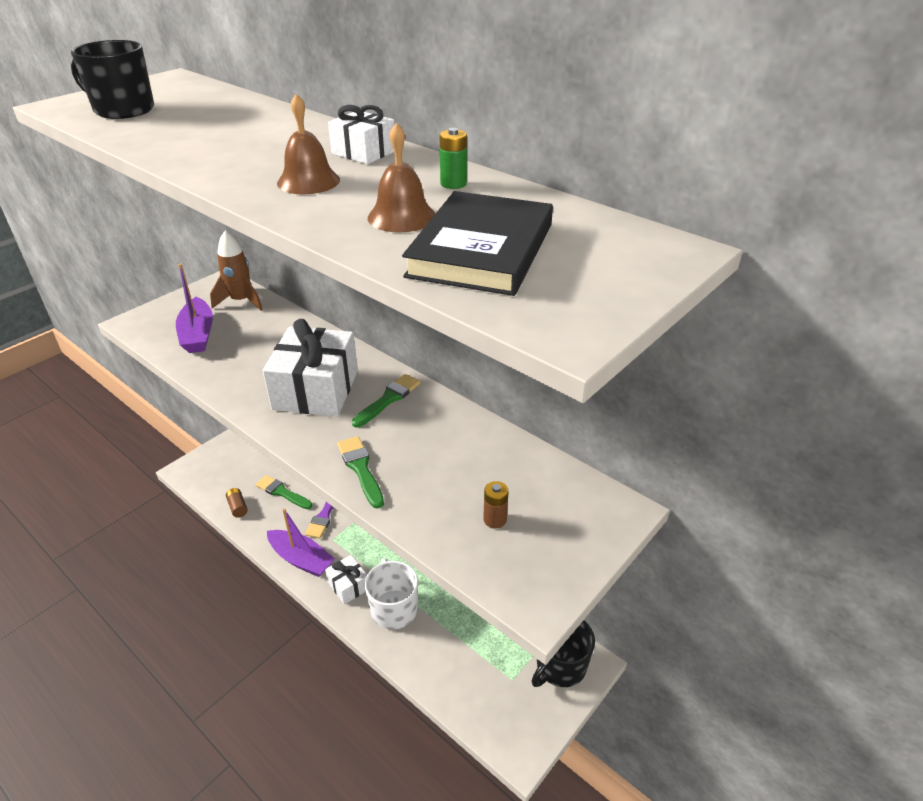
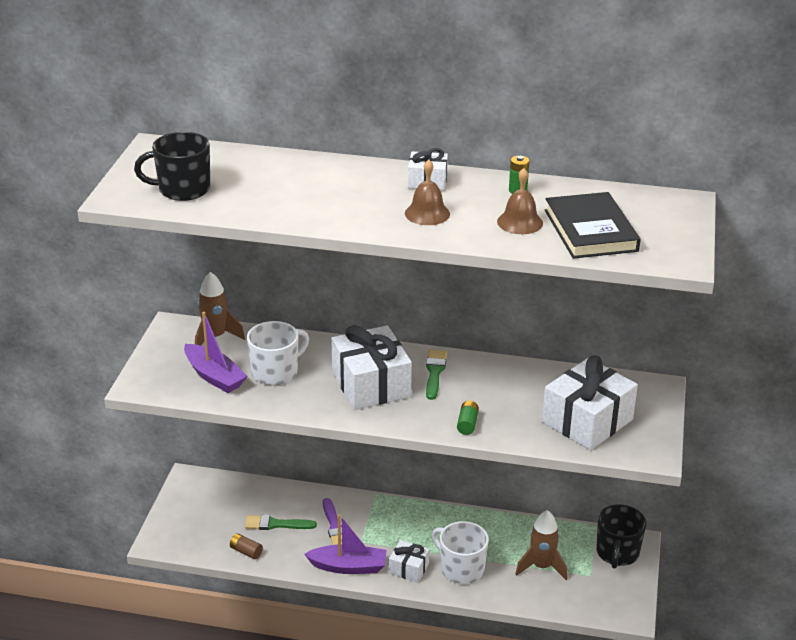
camera: 30 degrees left, 5 degrees down
(250, 348) = (276, 372): none -> white mug
(361, 469) = (467, 424): green brush -> green battery
(470, 644) = (541, 567): none -> brown rocket
(495, 519) = (587, 421): brown battery -> white gift

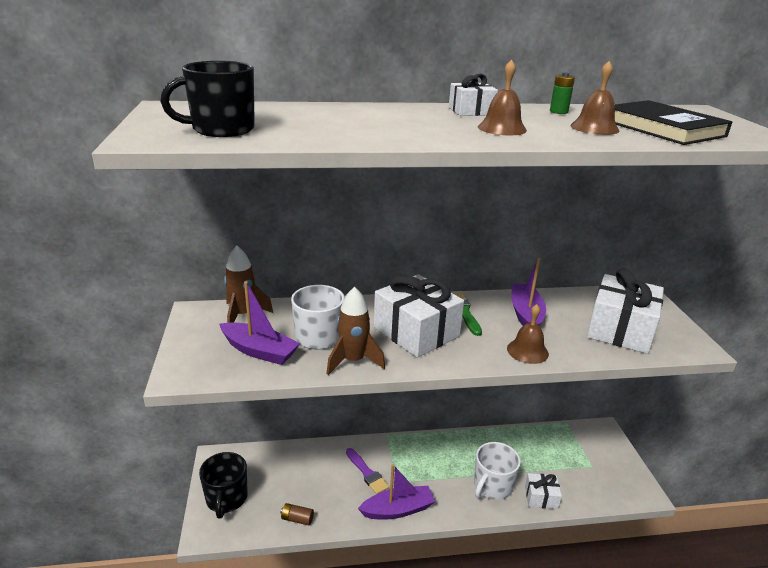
camera: 20 degrees left, 5 degrees down
(276, 524) = (314, 484): green brush -> none
(409, 568) = (450, 497): white gift -> white gift (541, 497)
(461, 568) = (492, 486): white mug -> white mug turned 75 degrees counterclockwise
(467, 424) = (527, 351): green battery -> brown bell
(499, 386) = (525, 314): none -> purple boat
(541, 567) = (552, 468): brown rocket -> brown rocket (353, 361)
(617, 553) = (597, 441): black mug -> black mug (226, 499)

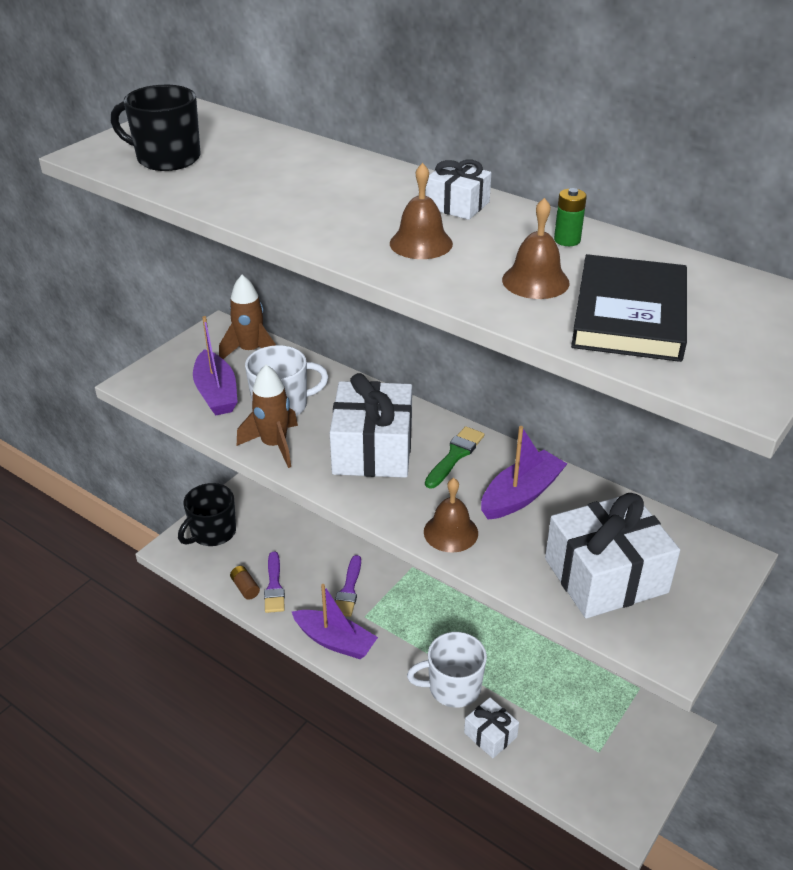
camera: 45 degrees right, 10 degrees up
(316, 504) = (274, 586): none -> purple brush

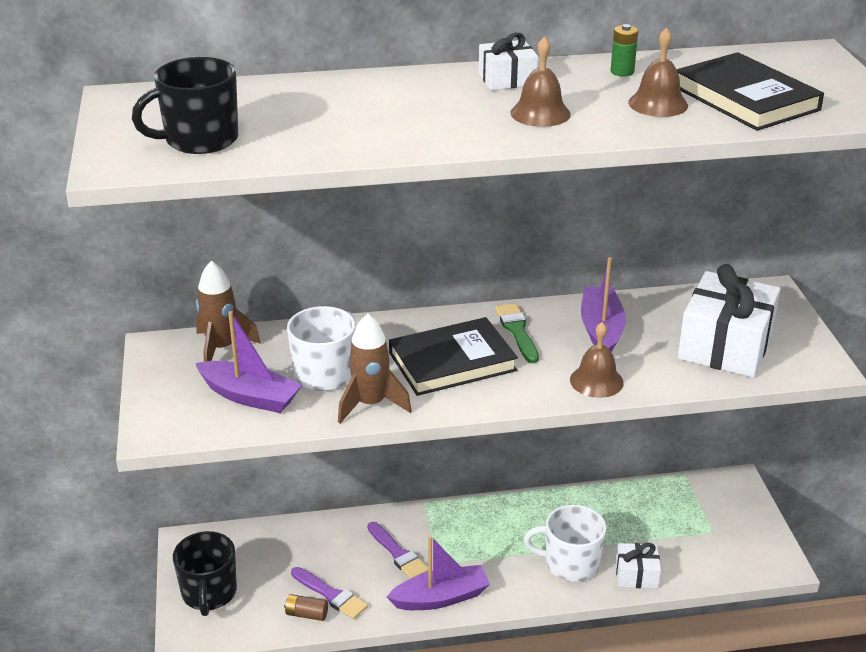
camera: 45 degrees left, 5 degrees down
(372, 449) = (452, 361): white gift -> black book
(453, 687) = (570, 563): white mug -> white mug turned 60 degrees clockwise

